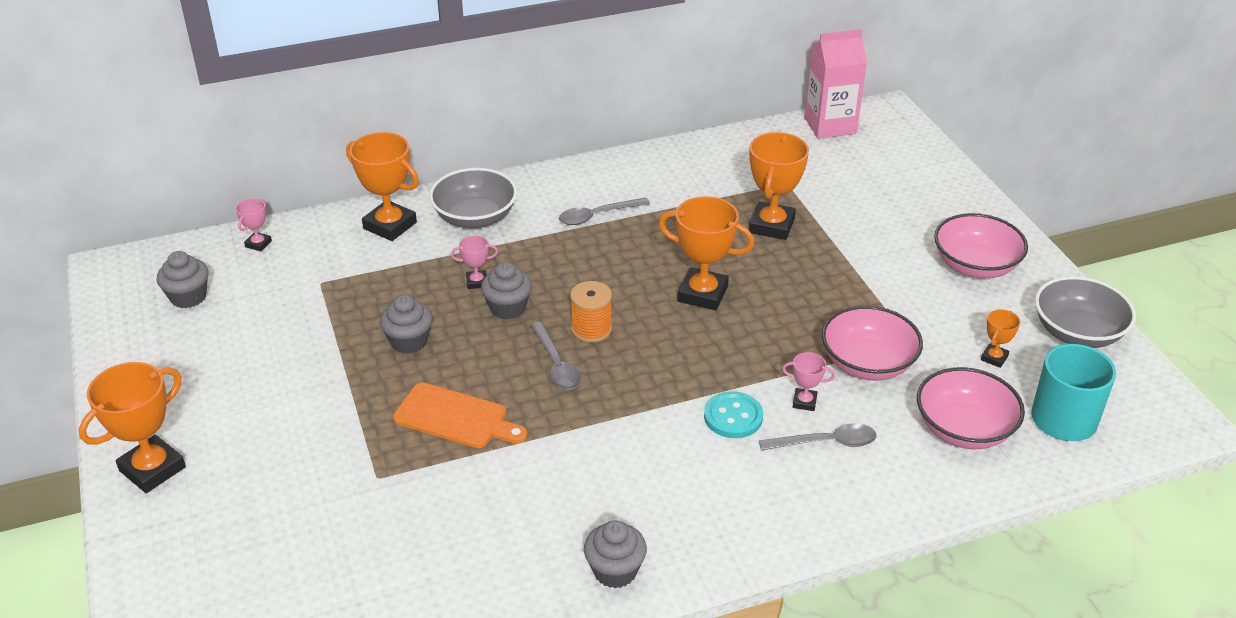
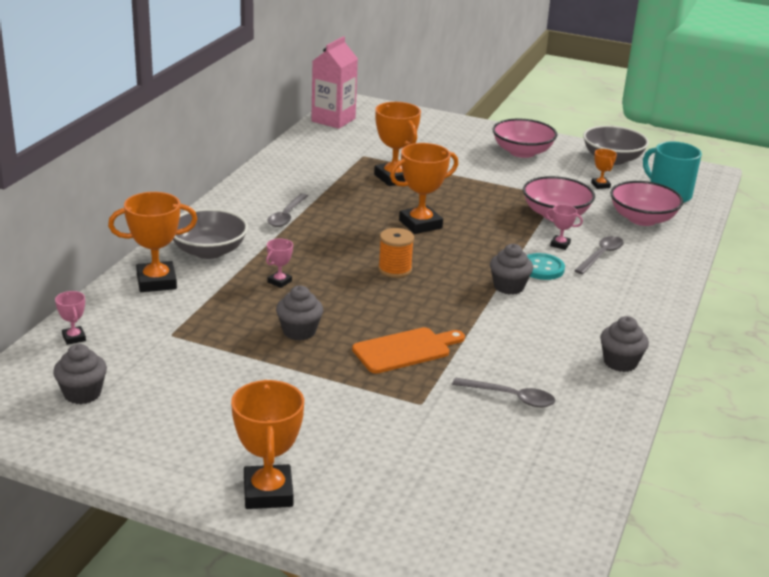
camera: 50 degrees left, 10 degrees down
(508, 308) = (326, 284): grey cupcake -> grey cupcake (508, 287)
(556, 364) = (409, 295): grey spoon -> grey spoon (510, 397)
(804, 402) = (560, 244): pink trophy -> pink trophy turned 60 degrees clockwise

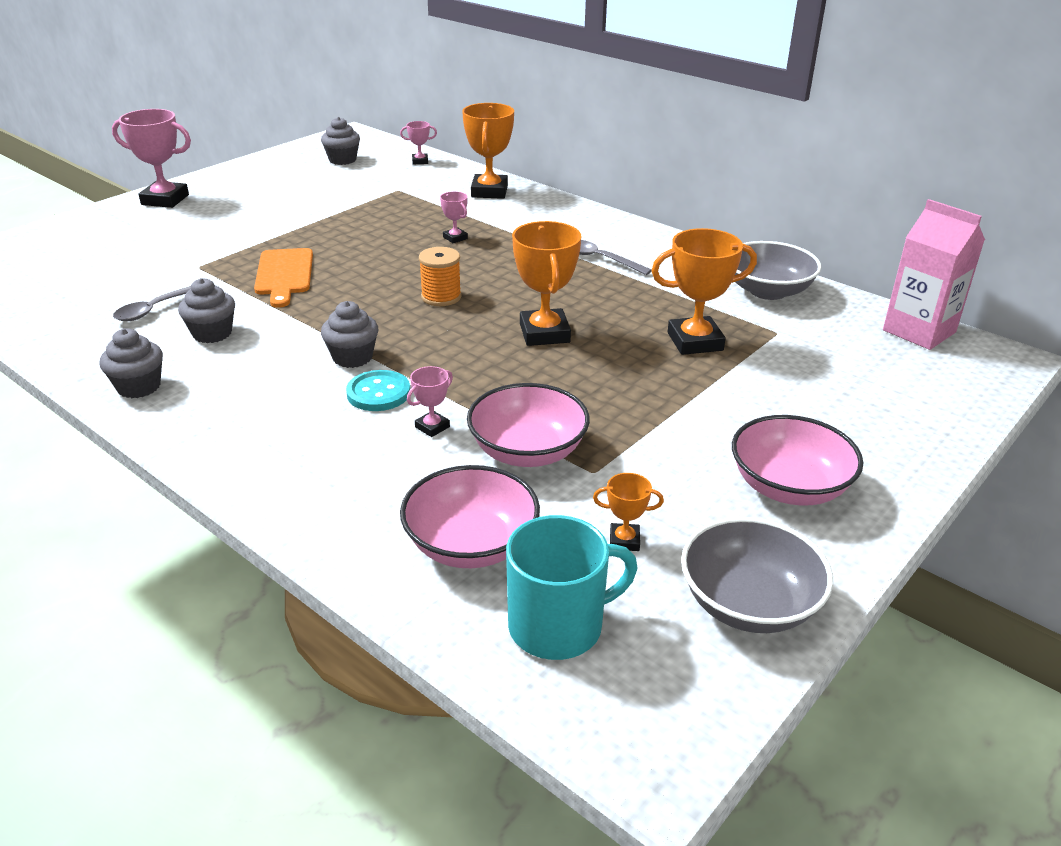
camera: 110 degrees right, 5 degrees up
(209, 251) = (536, 215): grey bowl -> grey bowl (768, 291)
(268, 492) = (165, 200): orange trophy -> pink trophy
(299, 331) = (359, 235): grey cupcake -> grey cupcake (212, 333)
(601, 255) = (379, 455): grey spoon -> none

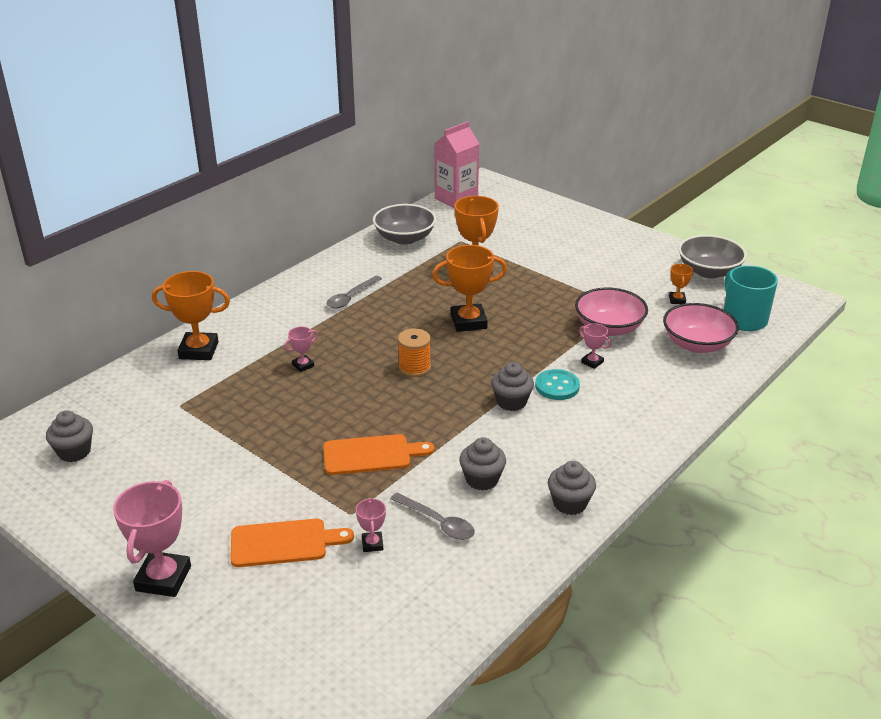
camera: 90 degrees left, 0 degrees up
(177, 239) = (284, 543): none -> orange cutting board
(420, 161) = (100, 396): pink trophy -> pink trophy (372, 544)
(789, 487) = (619, 253): pink bowl -> none

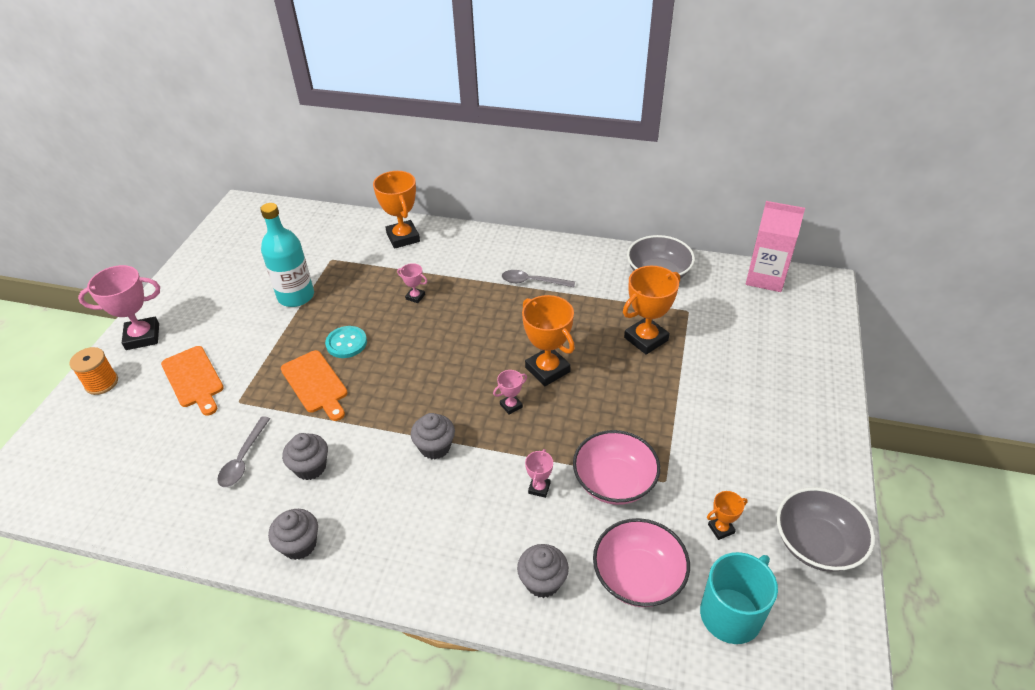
camera: 65 degrees right, 10 degrees up
(74, 452) = (259, 239): grey cupcake -> grey cupcake (542, 581)
(217, 442) = (296, 296): none -> turquoise bottle
(372, 544) = (205, 428): pink trophy -> pink trophy (511, 406)
(414, 367) = (451, 362): orange spool -> orange spool (101, 383)
(557, 386) = (479, 473): turquoise button -> turquoise button (346, 343)

